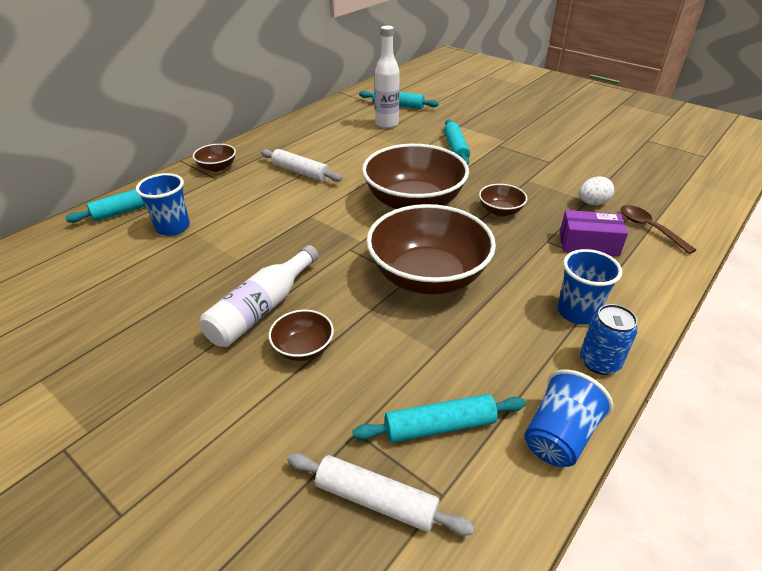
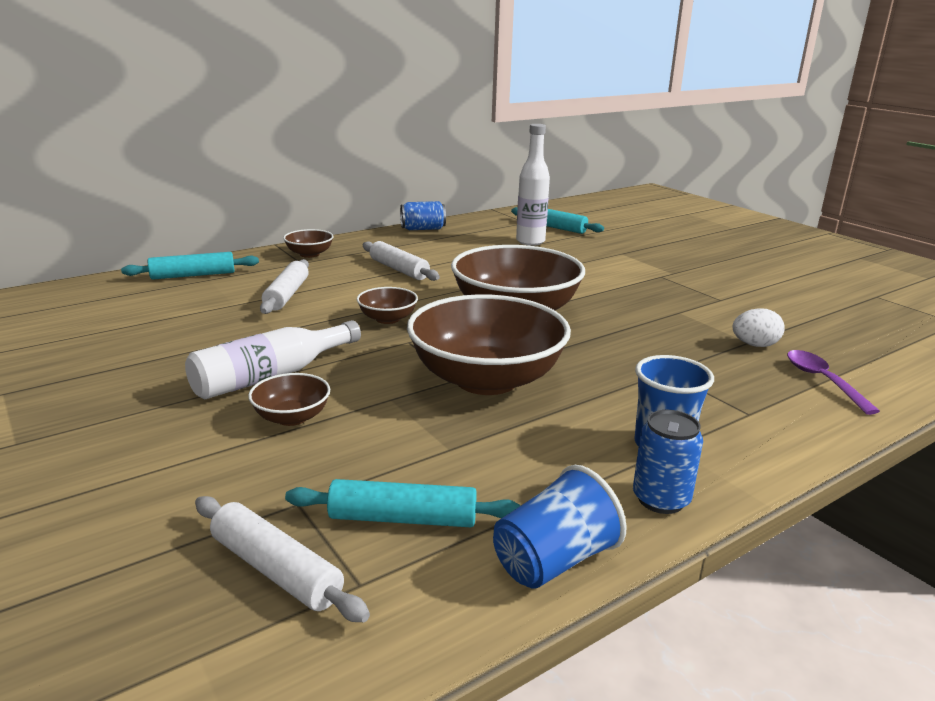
camera: 15 degrees right, 15 degrees down
(173, 227) = (226, 295): blue cup -> none
(224, 217) = (287, 295): none -> white rolling pin
(295, 123) = (423, 229): none -> blue can
(455, 148) = (602, 272): turquoise rolling pin -> none
(500, 211) = (621, 335): brown bowl -> brown bowl (387, 319)
(588, 244) = (722, 383): purple box -> none
(649, 228) = (822, 381): brown spoon -> purple spoon

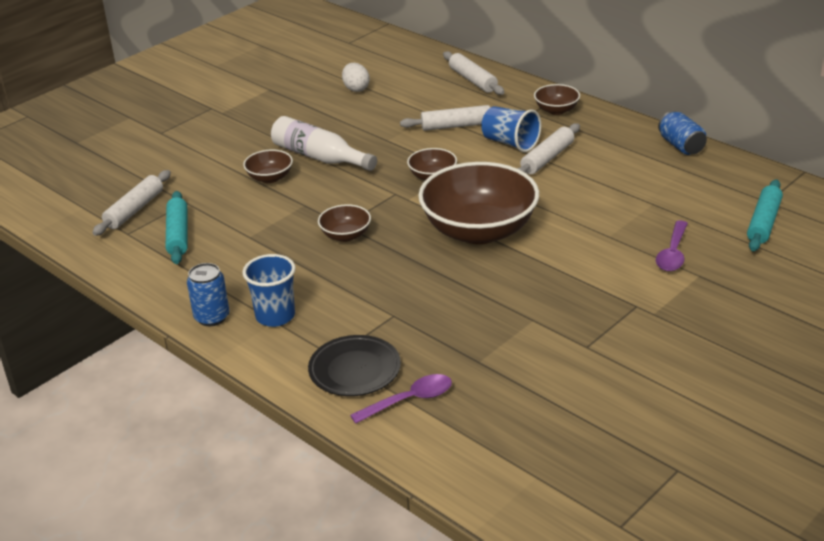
camera: 80 degrees right, 10 degrees up
(193, 275) = (473, 80): turquoise rolling pin -> white rolling pin
(486, 379) = (345, 235): brown bowl -> brown bowl, size x0.45
(530, 241) = (692, 213): white bottle -> none
(554, 561) = (150, 285): blue cup -> blue cup (510, 143)
(587, 255) = (673, 253): none -> purple spoon
(754, 345) = (472, 364): white egg -> white egg (356, 88)
(775, 404) = (355, 370): none -> black plate

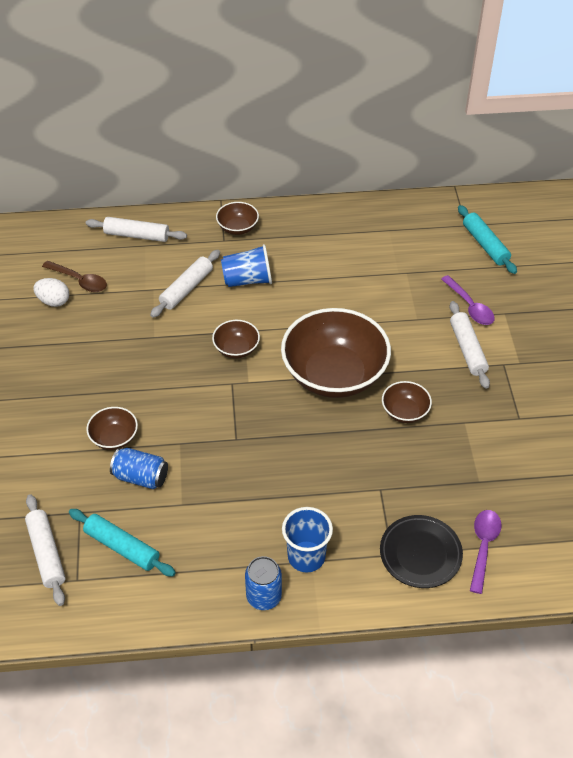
camera: 50 degrees left, 15 degrees up
(319, 157) = (125, 389): white bottle -> none
(345, 235) = (251, 447): brown bowl -> brown bowl (405, 411)
(391, 86) = (79, 281): none -> brown spoon
(547, 158) = (291, 277): white rolling pin -> white rolling pin (467, 349)
(681, 146) = (359, 210): blue can -> blue can (141, 477)

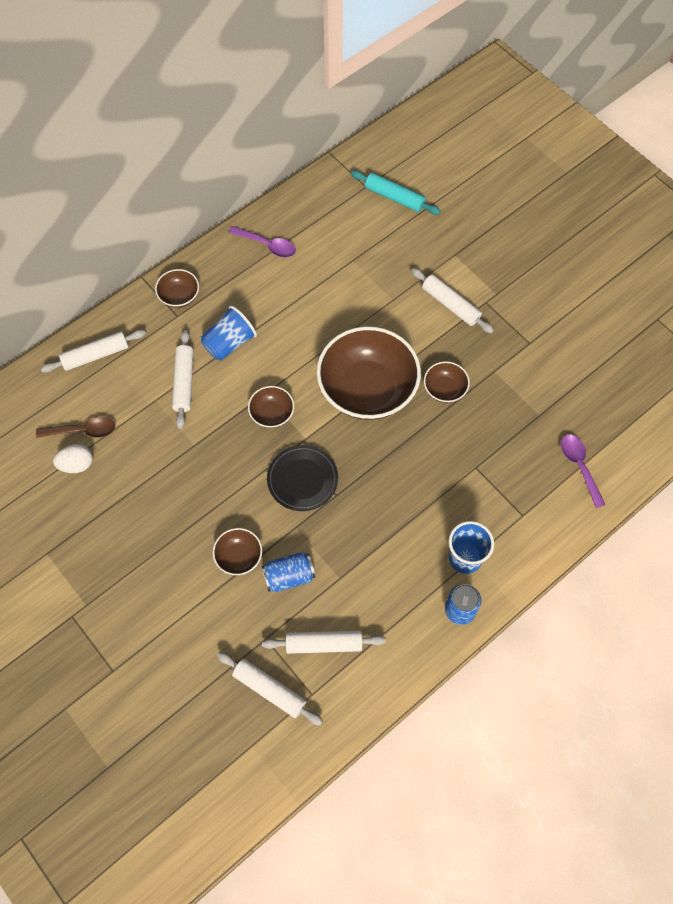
camera: 35 degrees left, 15 degrees up
(122, 547) = (324, 644): turquoise rolling pin -> white rolling pin
(420, 554) = (542, 501): black plate -> black plate (302, 479)
(470, 306) = (424, 264): purple spoon -> purple spoon (267, 245)

